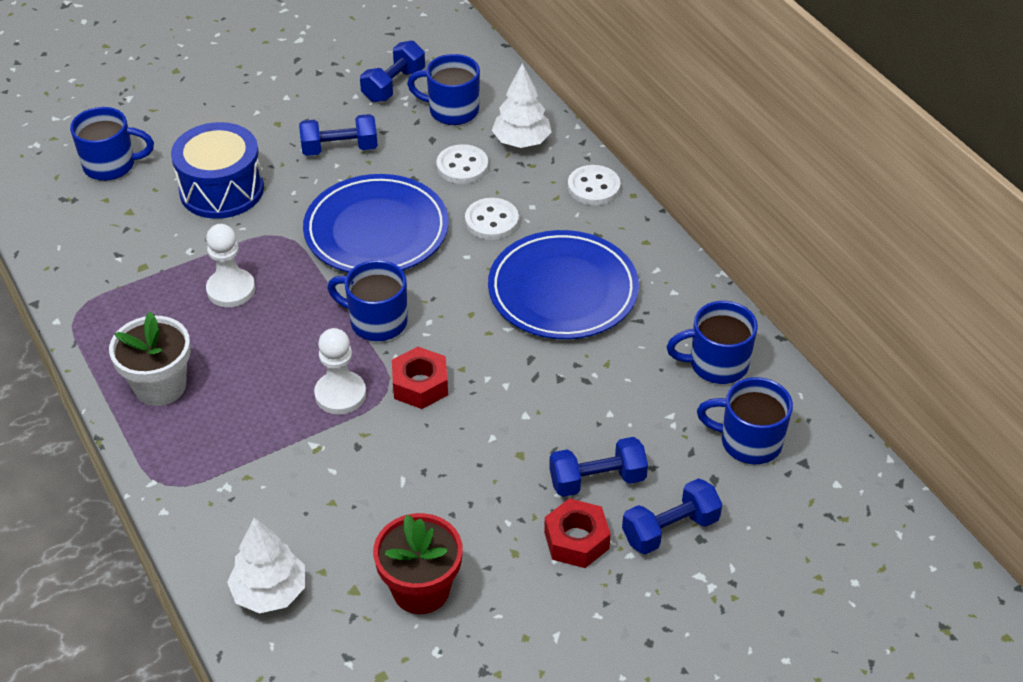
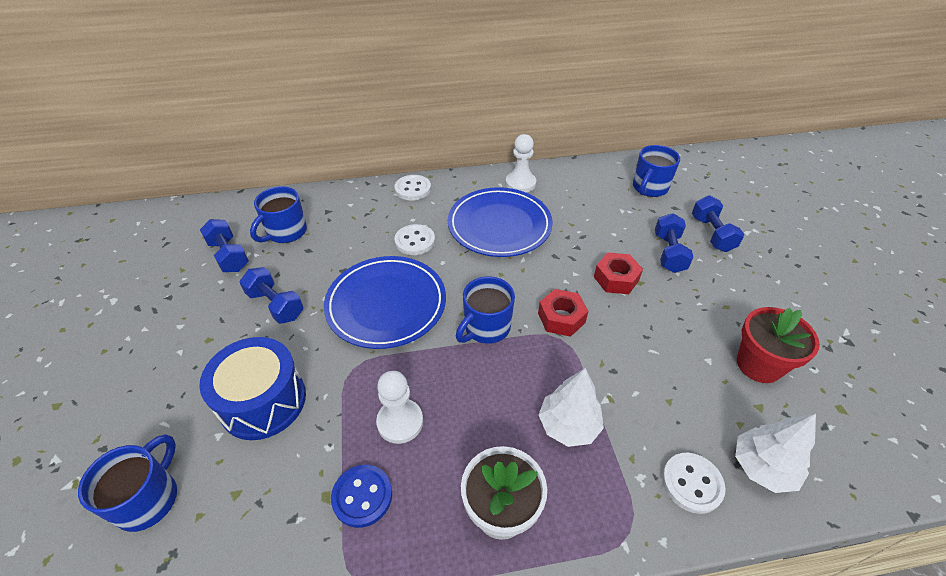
camera: 70 degrees left, 0 degrees up
(148, 289) = (362, 496): none -> blue button
(339, 149) = (276, 305): blue dumbbell -> blue dumbbell turned 60 degrees counterclockwise
(340, 394) = (556, 369): white pawn -> white pawn (520, 183)
(462, 166) = (349, 241): white button -> white button (692, 483)
(521, 141) = (346, 208): white tree -> white tree (568, 425)
(576, 540) = (717, 275): red nut -> red nut (616, 279)
(716, 364) = (587, 183): blue mug -> none

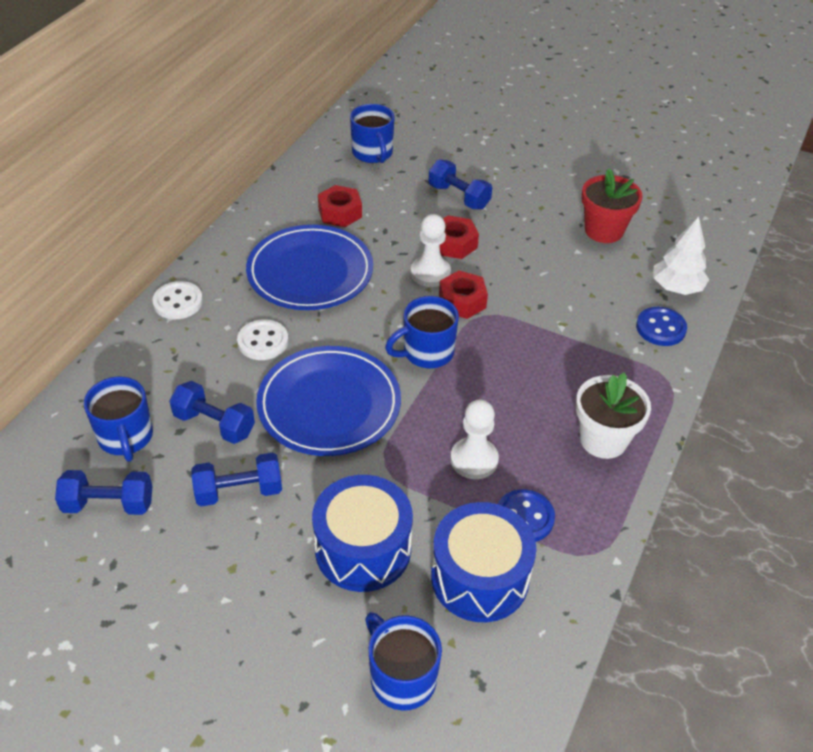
camera: 55 degrees left, 0 degrees up
(276, 498) = (479, 577): none -> blue drum
(486, 328) = (426, 352): blue mug -> blue mug turned 75 degrees clockwise
(520, 183) = (267, 224): white pawn -> white pawn (430, 273)
(568, 425) = (565, 360): white tree -> none
(571, 206) = (340, 213): none -> red nut
(692, 483) = (660, 328): white button -> blue button
(711, 234) = (464, 160): blue dumbbell -> blue dumbbell (214, 424)

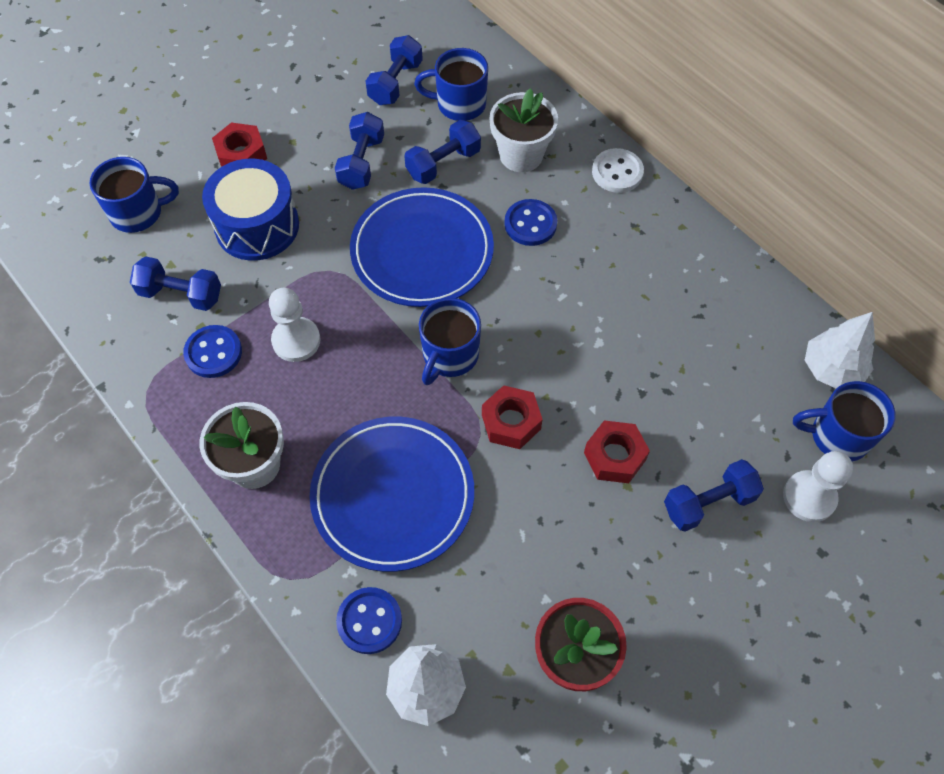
camera: 115 degrees right, 15 degrees up
(181, 370) = (521, 155): none -> white flower pot
(263, 341) = (530, 224): white button -> blue button
(310, 272) = (619, 293): blue plate -> blue plate (393, 495)
(321, 162) = (831, 369): none -> white tree
(340, 213) = (717, 355): red nut -> red nut (241, 155)
(426, 352) = (449, 356): blue mug -> blue mug turned 150 degrees counterclockwise
(430, 273) = (571, 409): white pawn -> white pawn (809, 497)
(479, 577) = (181, 294): blue drum -> blue dumbbell

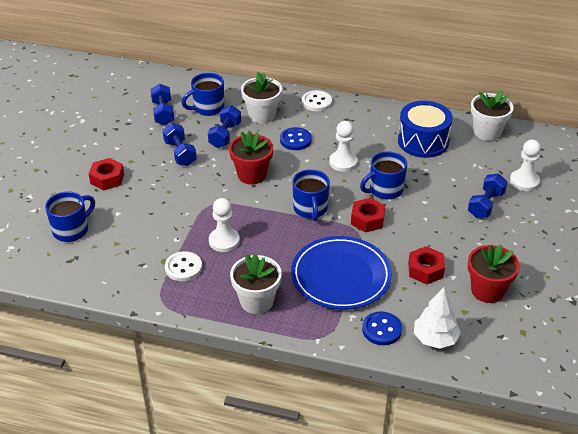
camera: 35 degrees left, 20 degrees down
(181, 294) = (137, 252): blue dumbbell -> none
(213, 353) = (183, 268): blue button -> white button
(257, 226) = (149, 204): blue drum -> blue drum (423, 141)
(422, 251) = (252, 175): blue plate -> red flower pot
(563, 301) = (343, 162): none -> white pawn
(614, 456) = (428, 209): red nut -> red nut (425, 270)
(831, 369) = (487, 132): white tree -> white flower pot
(837, 436) = (513, 154): blue mug -> blue mug (385, 190)

